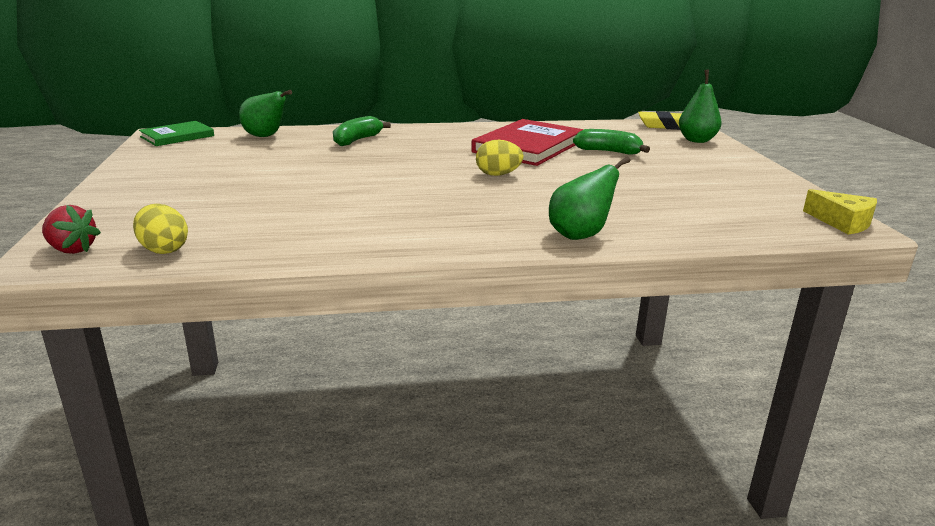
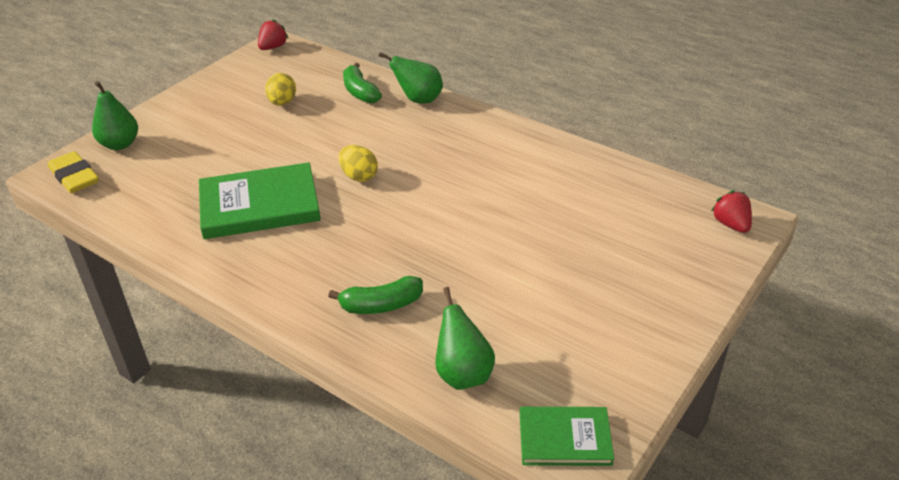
camera: 135 degrees left, 15 degrees up
(164, 250) = (670, 197): yellow egg -> yellow egg (282, 103)
(528, 147) = (259, 205): red book -> green book
(608, 152) = (221, 164): green banana -> green banana (360, 92)
(842, 222) = (273, 47): yellow cheese -> red strawberry

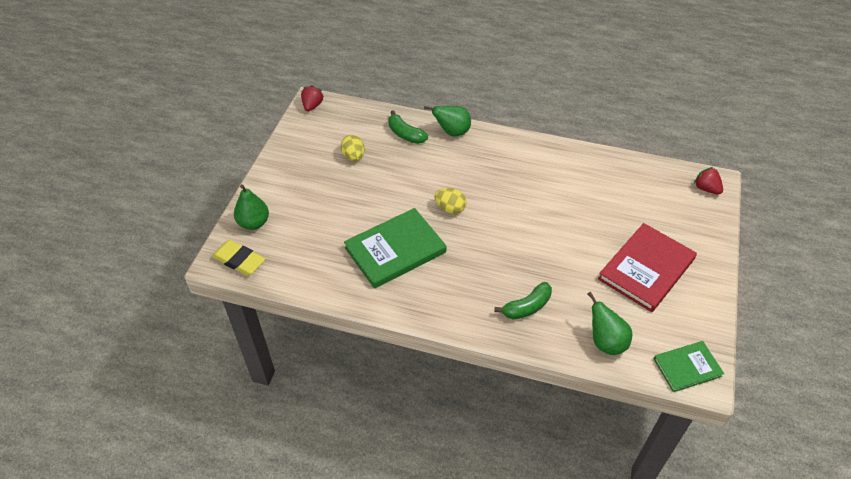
camera: 20 degrees left, 10 degrees up
(580, 300) = (646, 269): none -> red book

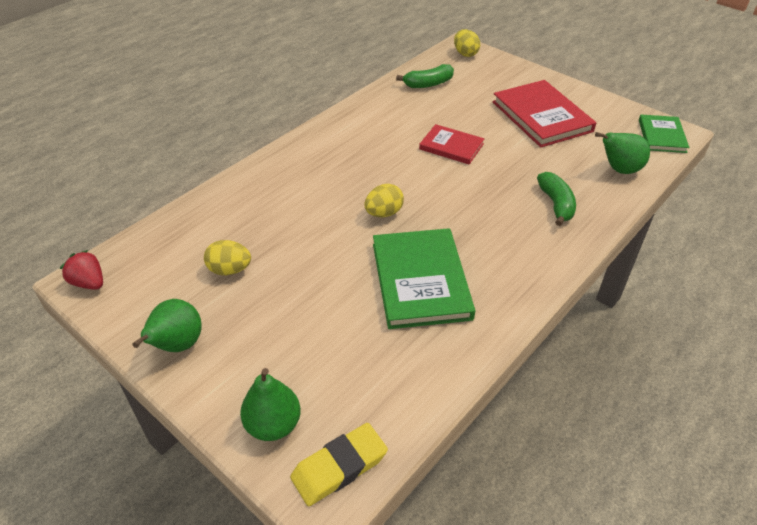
camera: 65 degrees left, 5 degrees down
(405, 134) = (232, 210): green banana -> green banana (428, 84)
(452, 132) = (263, 172): green pear -> green pear (177, 345)
(555, 221) = (451, 146): none -> red book
(706, 189) = (465, 54): red strawberry -> yellow egg

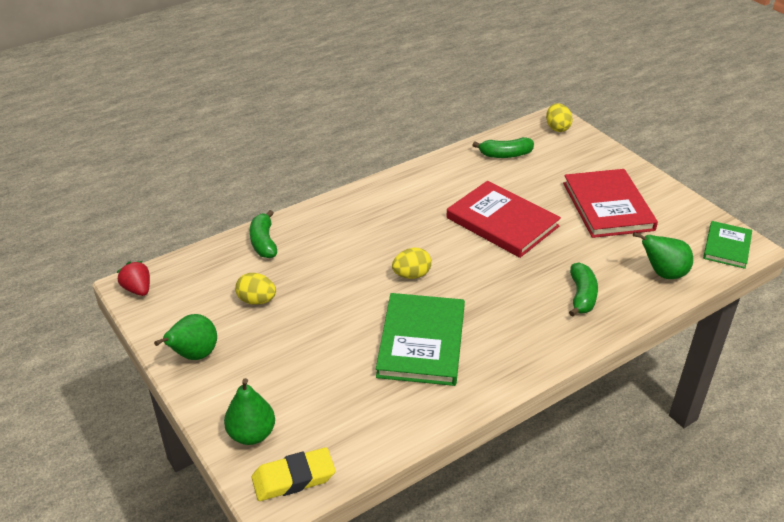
camera: 15 degrees right, 5 degrees down
(217, 206) = (264, 242): none -> green banana
(451, 146) = (502, 222): red book -> red book, size x1.70

